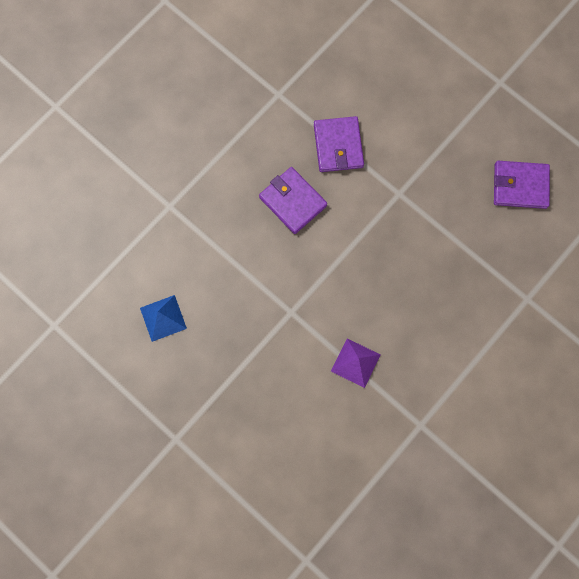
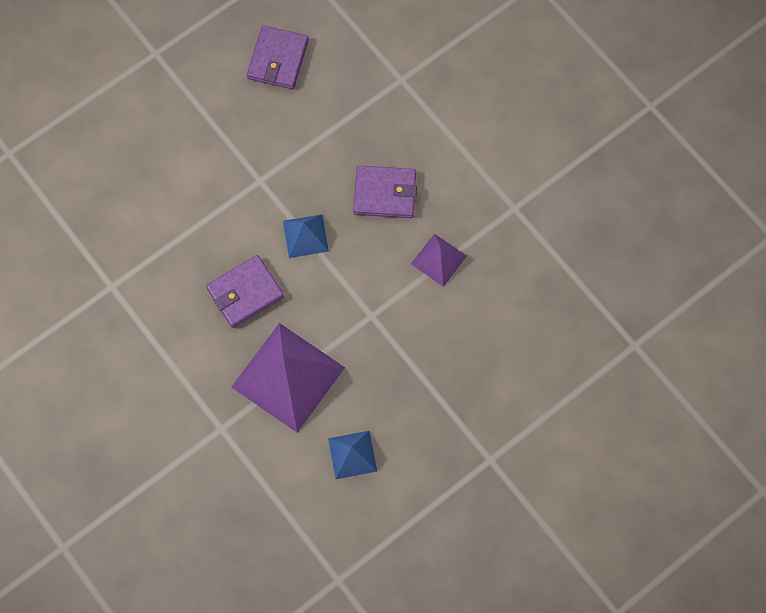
camera: 80 degrees left, 5 degrees down
(223, 251) = (288, 377): none -> purple pyramid
(338, 146) = (190, 233): purple wallet -> purple wallet (385, 193)
(355, 242) = (305, 236): none -> blue pyramid

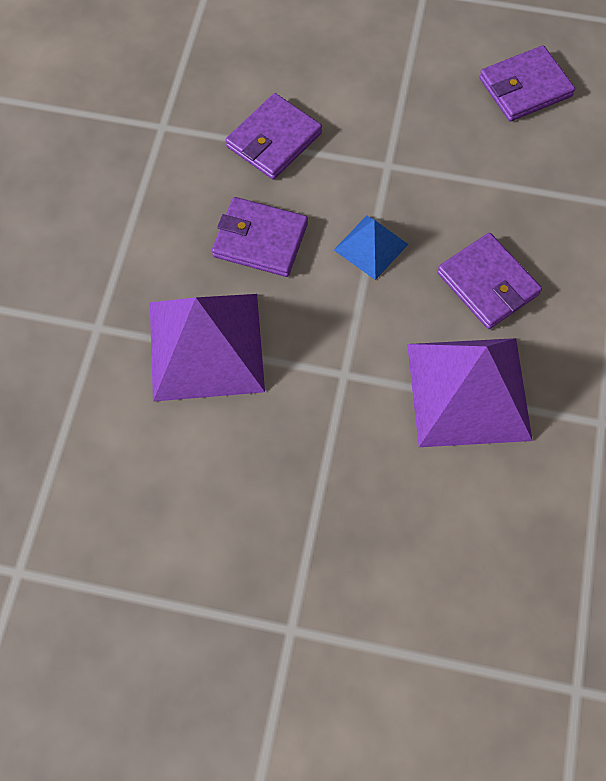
camera: 50 degrees right, 5 degrees down
(183, 230) = (274, 140): none -> purple wallet
(352, 454) = (174, 475): blue pyramid -> none
(438, 260) = (468, 391): purple pyramid -> purple pyramid, size x1.97

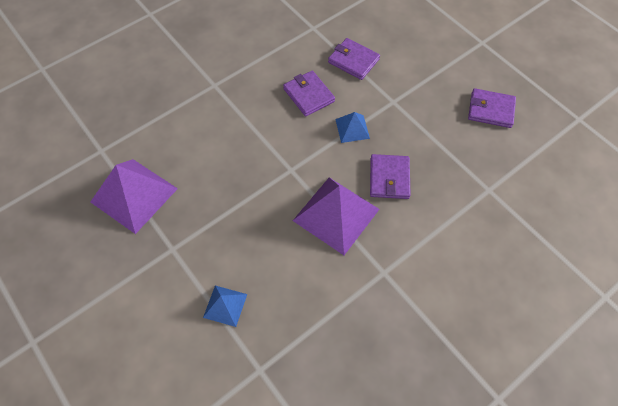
camera: 40 degrees right, 5 degrees down
(205, 346) = (247, 120): purple pyramid -> purple pyramid (134, 195)
(274, 140) = (353, 61): purple wallet -> purple wallet turned 45 degrees clockwise
(447, 644) = (225, 305): none -> blue pyramid

